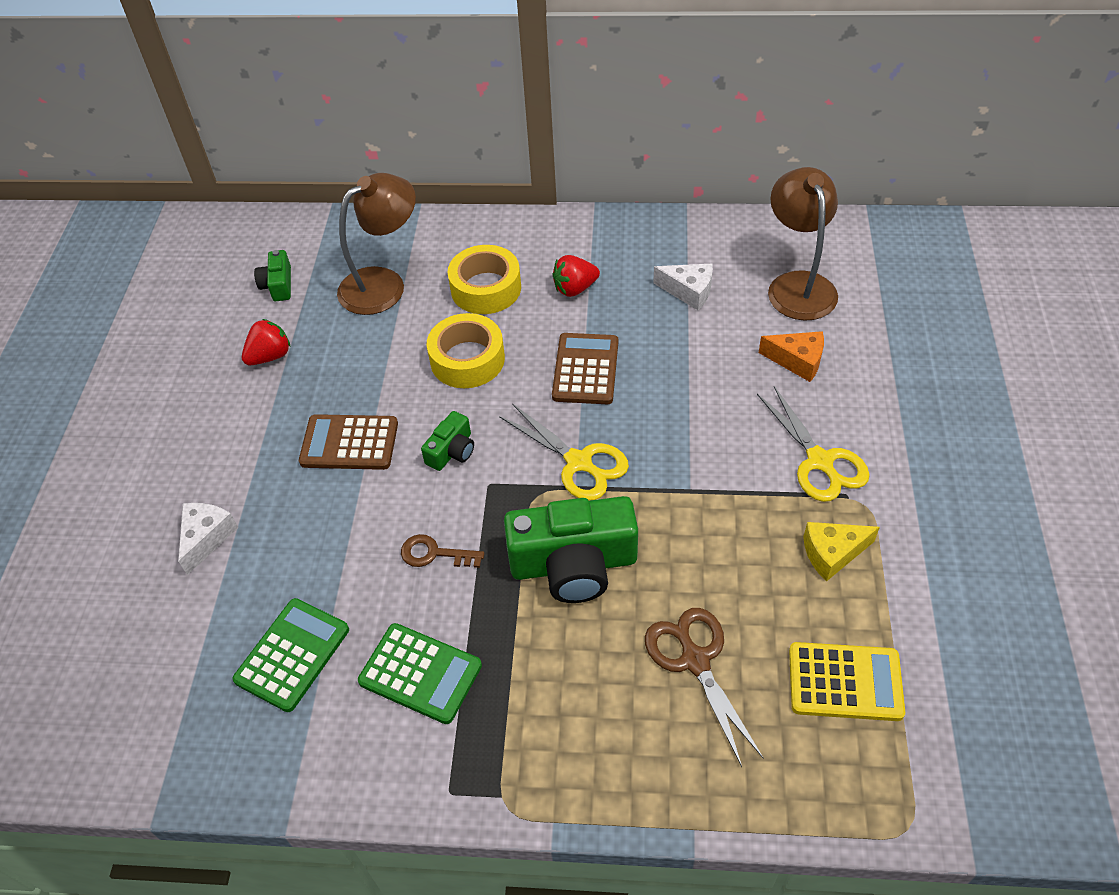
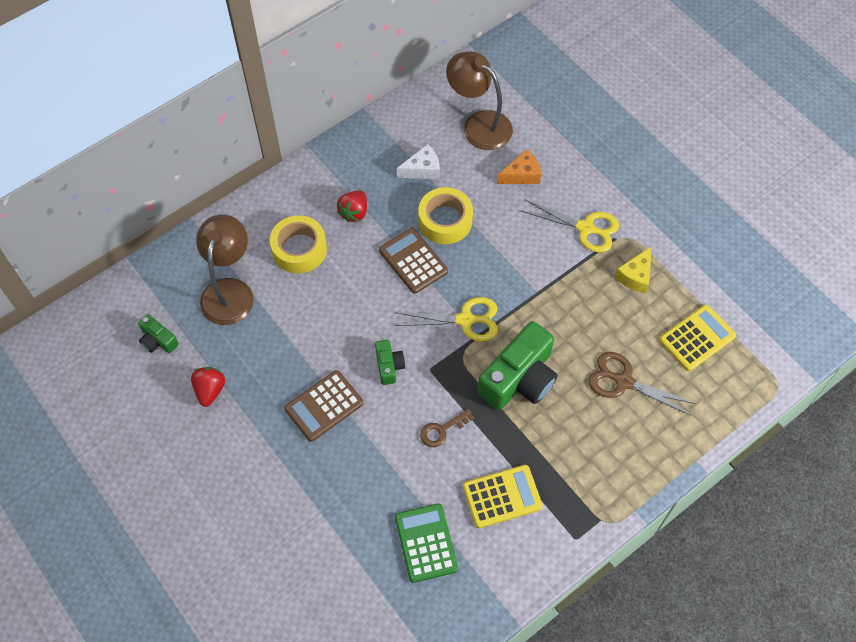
camera: 45 degrees left, 10 degrees up
(206, 538) = (303, 524): white cheese -> none
(420, 674) = (502, 496): green calculator -> yellow calculator
(467, 359) = (338, 304): yellow tape -> yellow tape (445, 221)

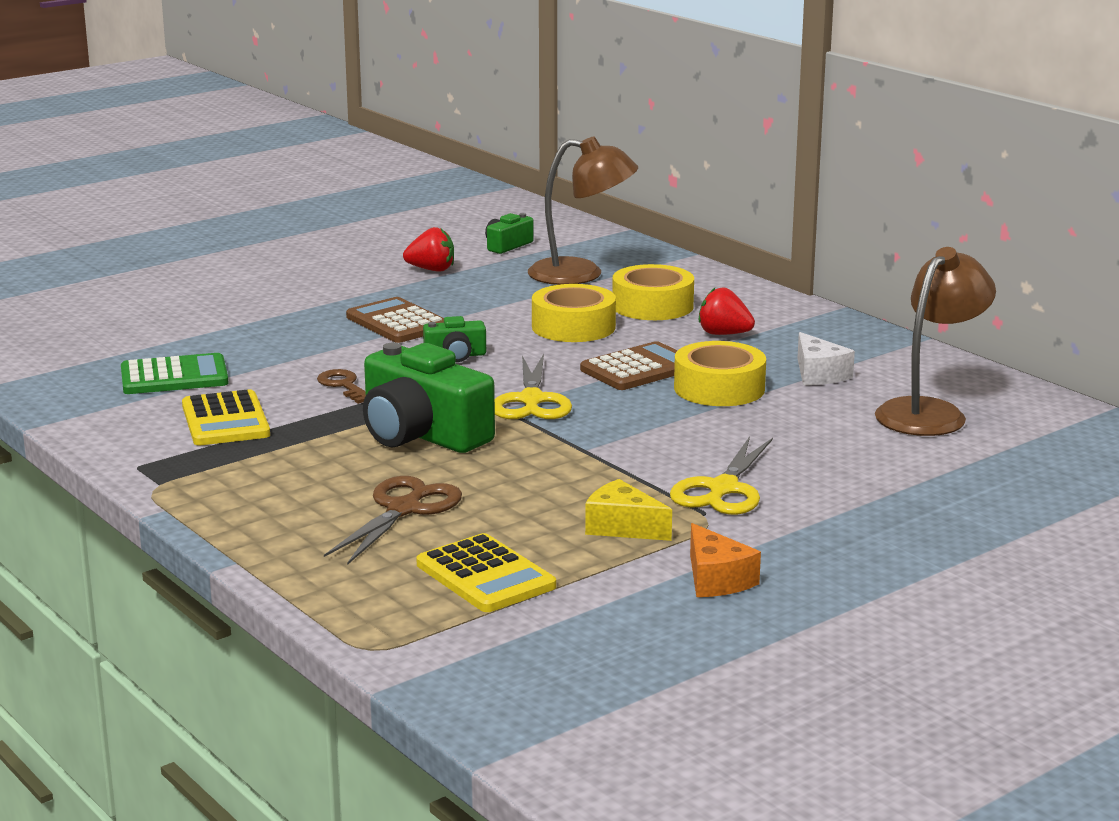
camera: 90 degrees right, 40 degrees down
(337, 296) = (573, 327): none -> yellow tape
(522, 175) = (829, 442): orange cheese -> orange cheese (716, 579)

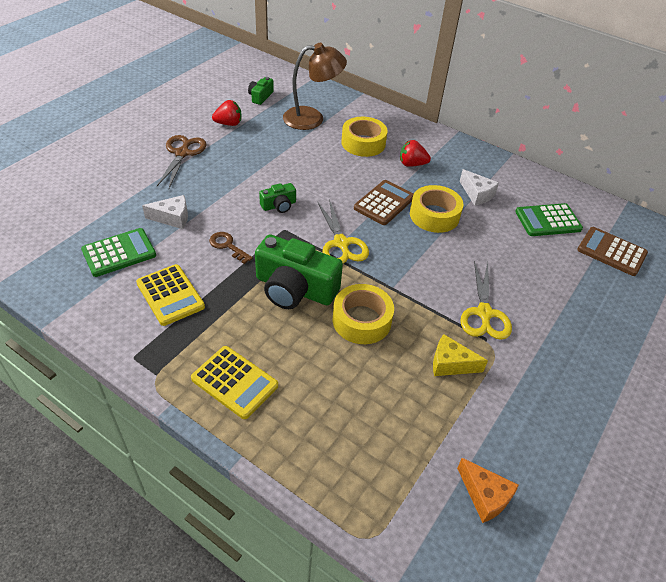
camera: 20 degrees left, 25 degrees up
(276, 353) = (172, 218): none -> white cheese
(397, 322) = (232, 177): brown calculator -> brown calculator (611, 252)
(403, 509) = (319, 372): brown scissors -> brown scissors (182, 153)
(485, 575) = (399, 434): yellow calculator -> yellow calculator (234, 382)
(573, 327) = (331, 168): yellow tape -> yellow tape (362, 320)
(716, 579) = (526, 407): orange cheese -> orange cheese (485, 496)
(930, 412) = (548, 220): brown lamp -> green calculator

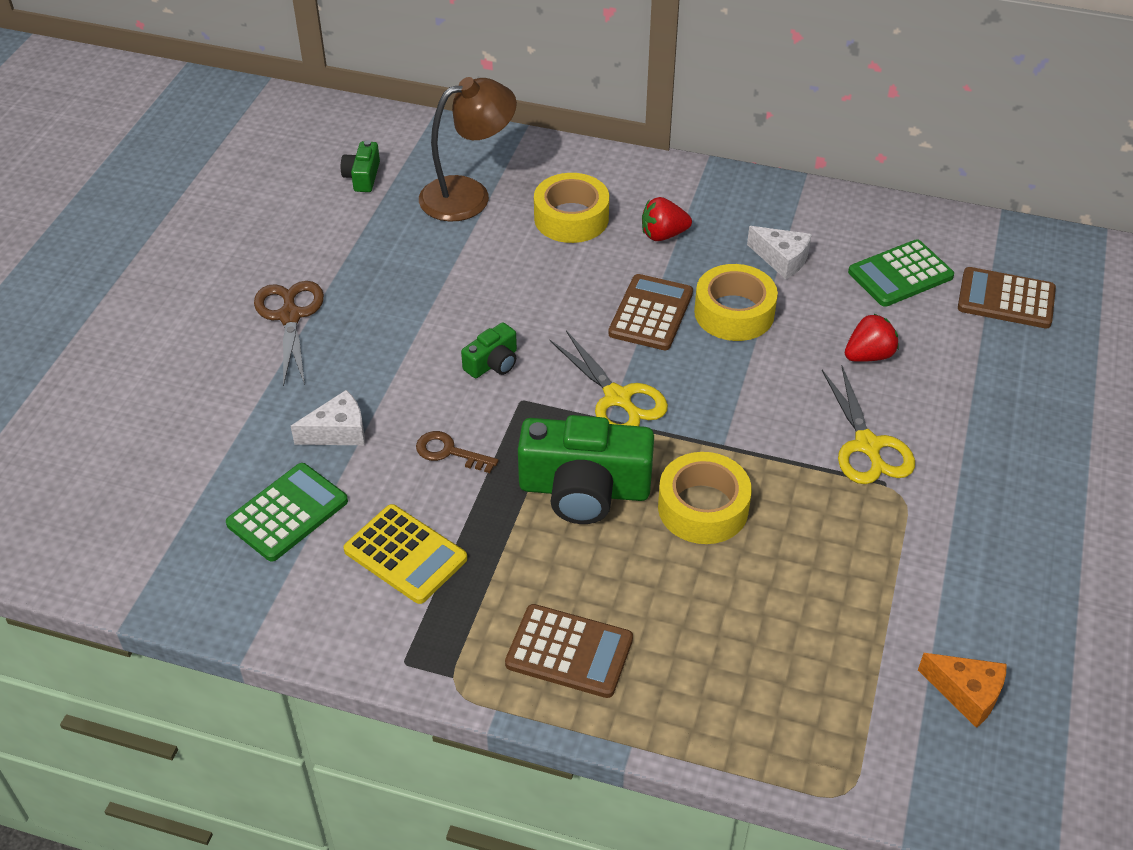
camera: 15 degrees left, 0 degrees up
(229, 124) = (337, 241): red strawberry -> red strawberry (868, 355)
(234, 382) = (569, 652): yellow calculator -> brown calculator
(450, 364) = (851, 533): yellow cheese -> none

